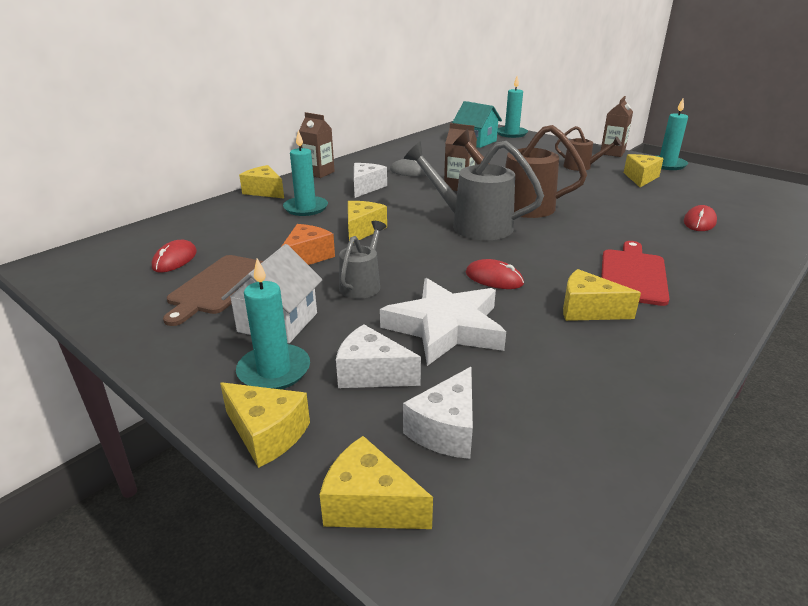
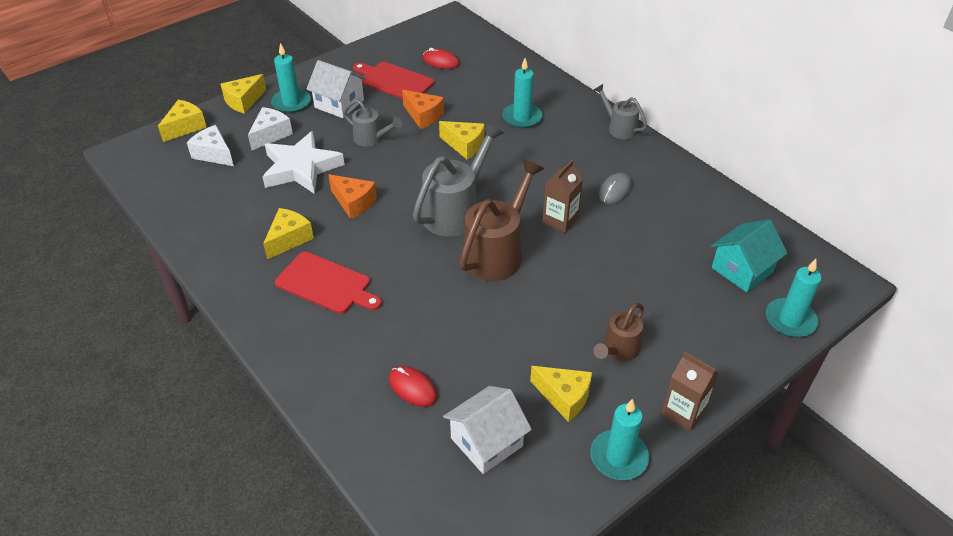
camera: 100 degrees right, 15 degrees up
(219, 286) = (394, 81): brown cutting board -> red cutting board
(264, 191) = (569, 95): yellow cheese -> none
(319, 173) = (618, 127): brown carton -> grey watering can
(366, 187) = (569, 155): white cheese -> none
(494, 278) = (354, 203): red mouse -> orange cheese
(709, 195) = (486, 442): none -> white house

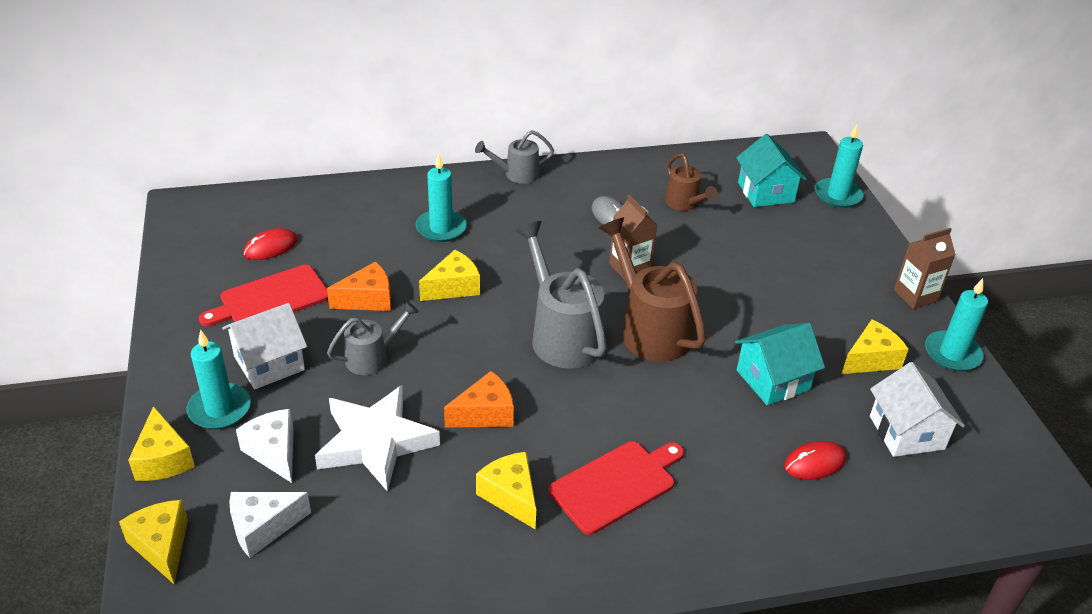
camera: 65 degrees left, 5 degrees down
(490, 339) = (772, 380): none -> turquoise house
(618, 350) = (828, 303): brown watering can -> brown watering can (685, 204)

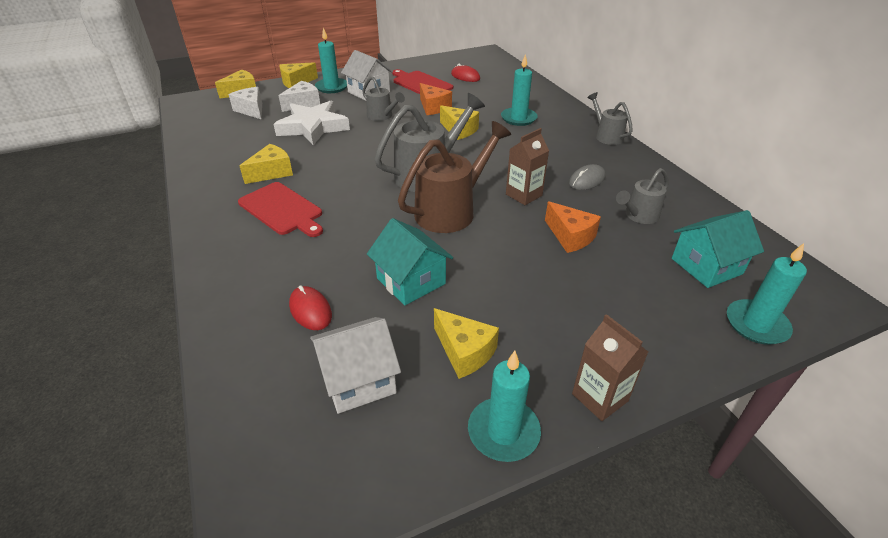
camera: 80 degrees right, 0 degrees up
(485, 414) = (342, 155): orange cheese -> orange cheese (570, 236)
(685, 204) = (638, 216): brown watering can -> grey watering can

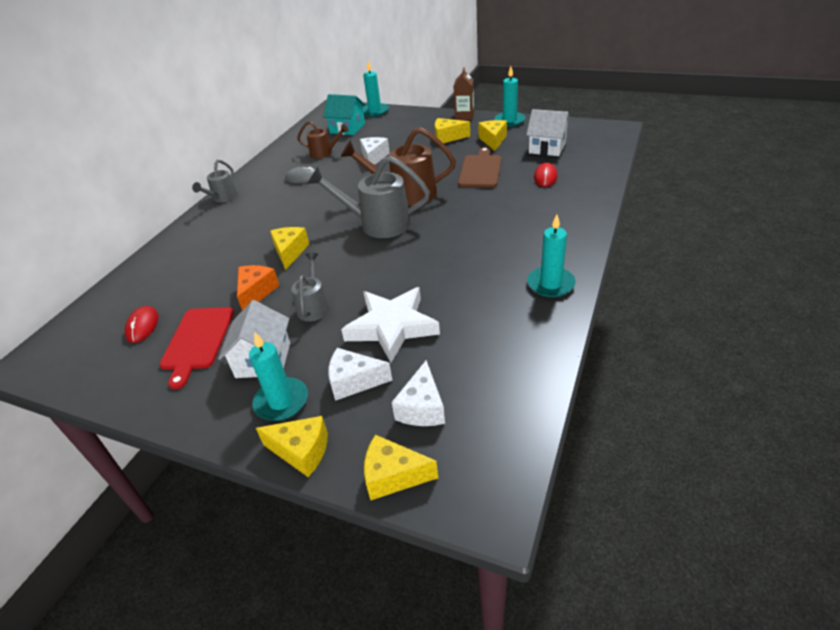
camera: 130 degrees left, 0 degrees up
(272, 172) = (487, 282): yellow cheese -> yellow cheese (447, 138)
(282, 210) = (510, 241): red cutting board -> none
(411, 281) = (480, 170): turquoise house -> brown cutting board
(518, 118) = (230, 241): turquoise candle -> turquoise candle (550, 284)
(524, 195) = (352, 185): brown carton -> none
(570, 236) = (374, 158): orange cheese -> white cheese
(638, 216) = (325, 153): grey watering can -> brown watering can

